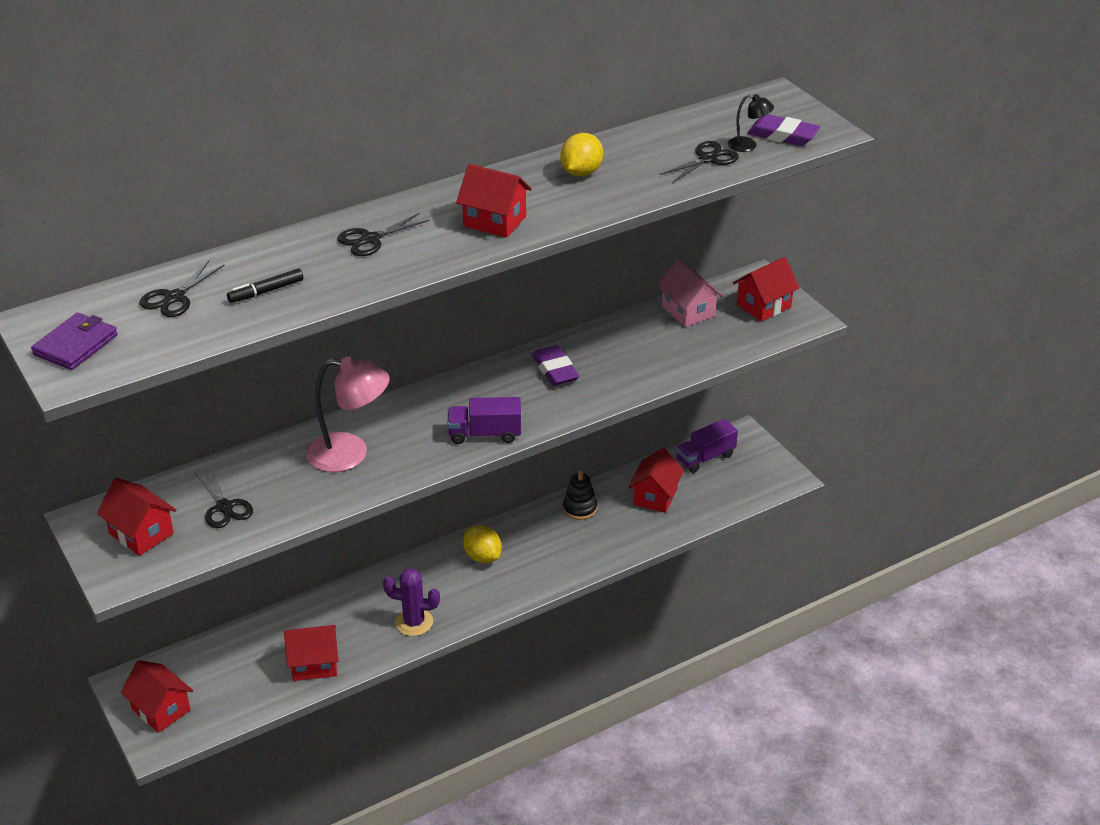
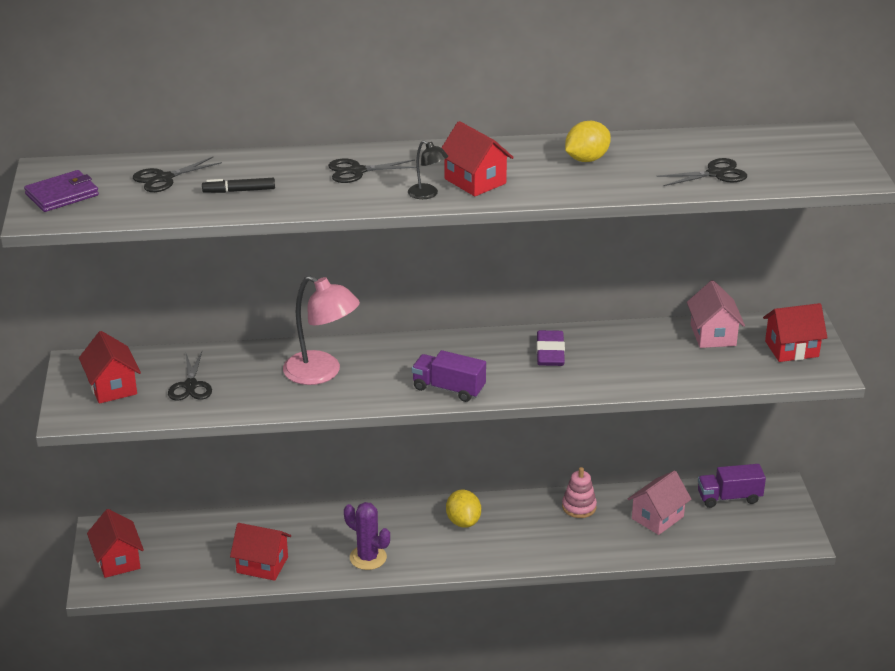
camera: 25 degrees right, 5 degrees down
(580, 508) = (579, 507): black stacking toy -> pink stacking toy
(655, 496) = (657, 518): red house -> pink house
(748, 146) = (765, 171): black lamp -> black lamp (427, 194)
(783, 135) = (807, 169): purple eraser -> none

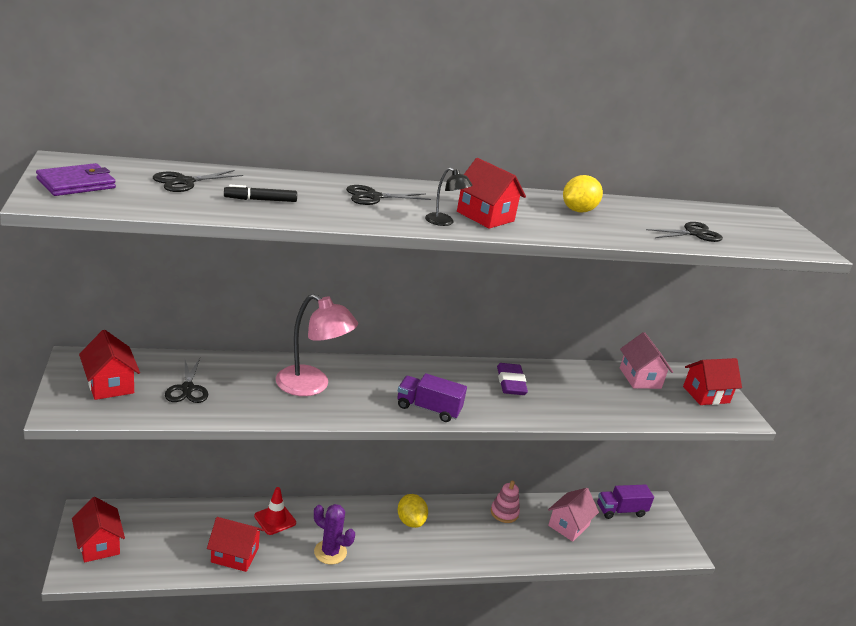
camera: 10 degrees left, 5 degrees down
(306, 527) = (275, 519): none -> red traffic cone

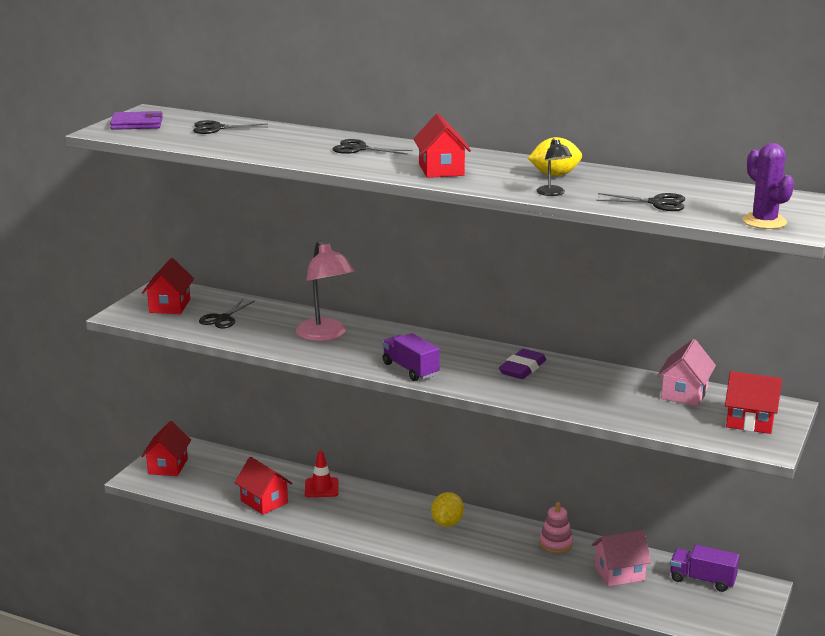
camera: 40 degrees right, 5 degrees down
(260, 200) = (257, 143): black marker -> none
(330, 552) = (347, 523): purple cactus -> purple cactus (764, 222)
(444, 222) = (391, 170): black lamp -> black lamp (553, 193)

